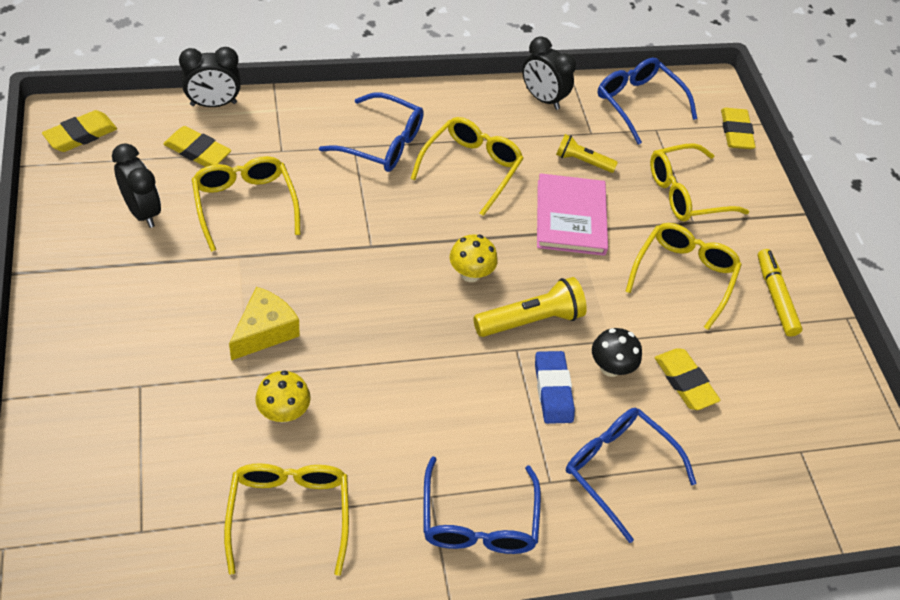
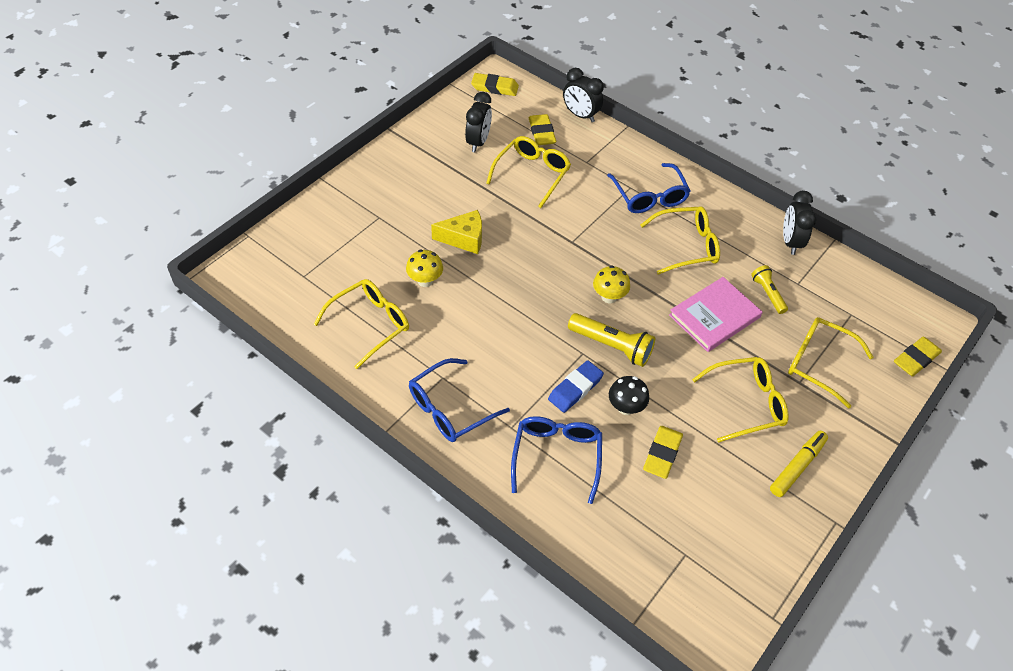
camera: 55 degrees right, 0 degrees up
(638, 103) = (860, 291): blue glasses -> none

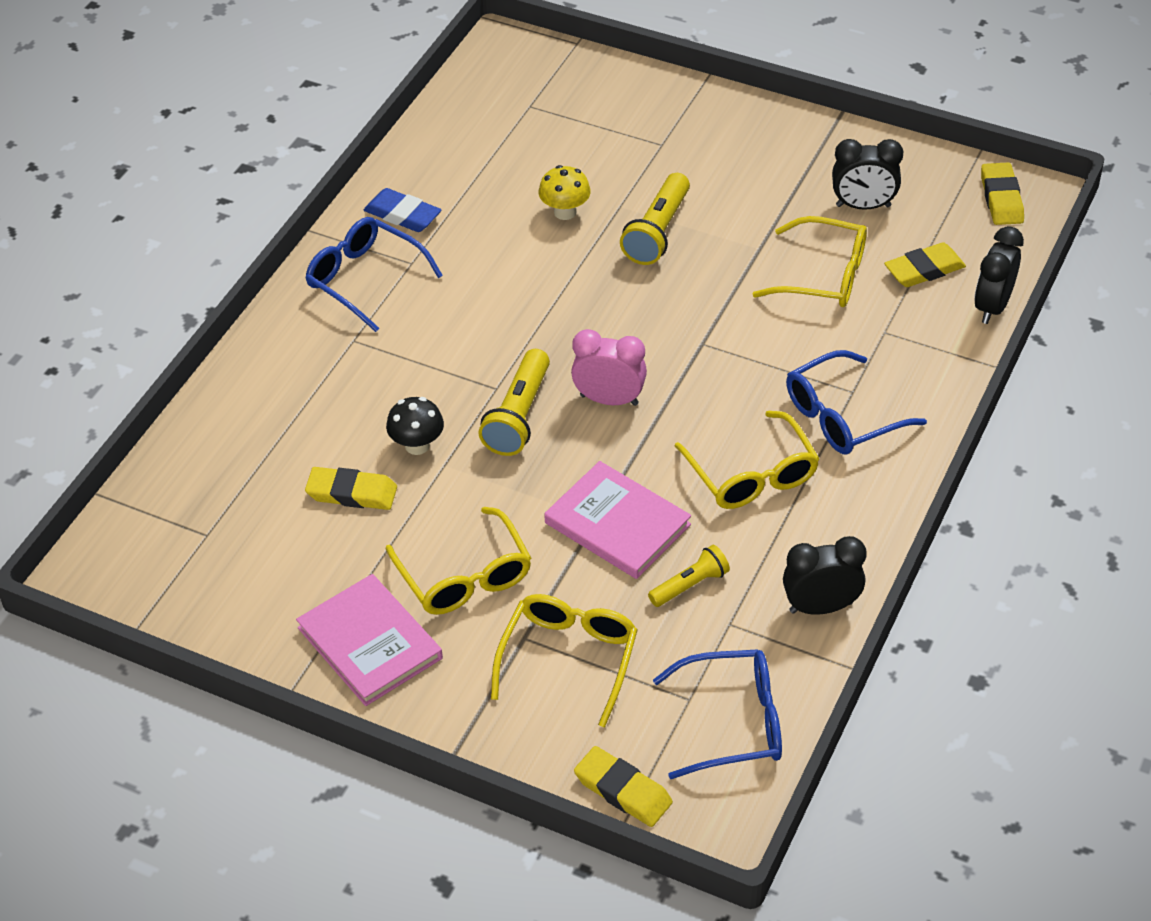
camera: 80 degrees right, 5 degrees down
(370, 324) = (473, 181): yellow glasses -> none
(464, 239) = (657, 232): yellow cheese -> yellow flashlight
(556, 456) = (320, 389): blue glasses -> blue glasses (733, 722)
(575, 389) = (432, 390): blue eraser -> blue eraser (402, 215)
(609, 297) = (609, 400): yellow mushroom -> pink clock
(797, 467) = (369, 643): yellow marker -> pink book

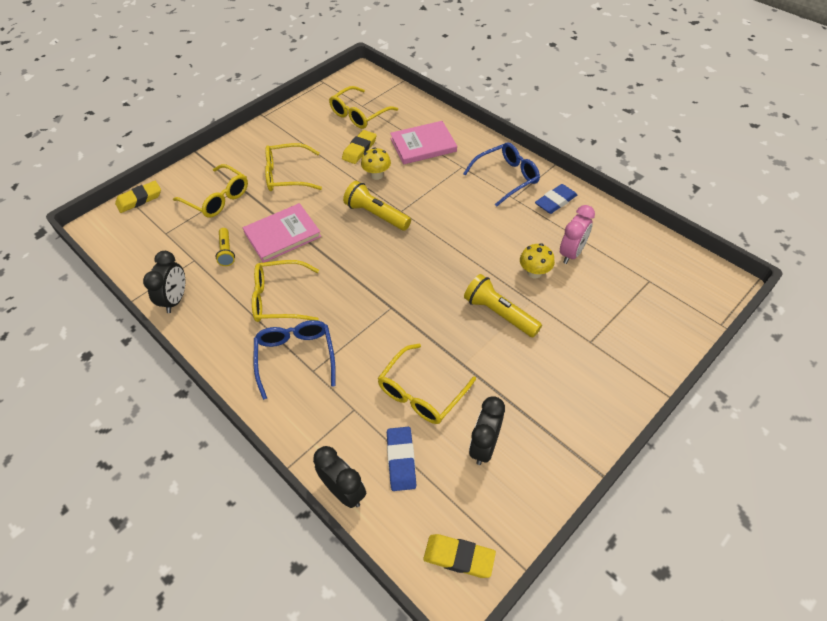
camera: 110 degrees right, 5 degrees up
(240, 529) = (359, 115): none -> yellow glasses
(369, 643) = (272, 141): pink book -> pink book (423, 145)
(417, 445) = (377, 175): black mushroom -> yellow mushroom
(609, 400) = (368, 253): pink clock -> pink clock (571, 253)
(733, 722) = (140, 245): blue glasses -> none
(924, 270) = (401, 460): yellow eraser -> blue eraser

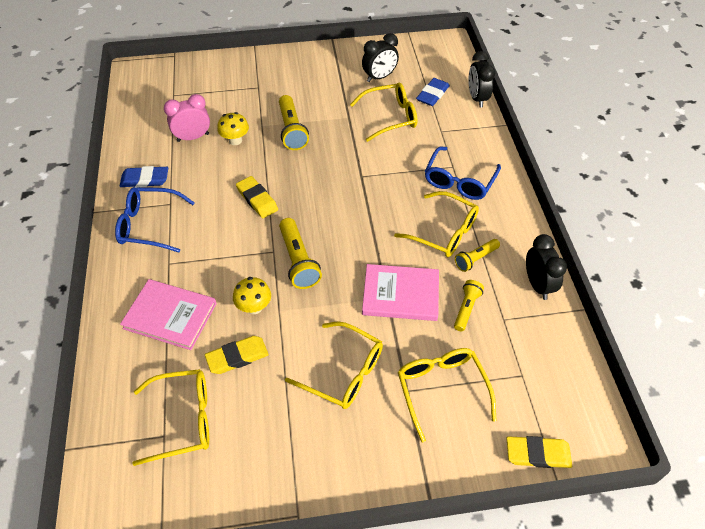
camera: 145 degrees left, 0 degrees up
(176, 299) = (537, 285): black clock -> black clock turned 120 degrees clockwise
(239, 291) = (475, 259): none -> yellow flashlight
(459, 557) = (436, 49): yellow eraser -> yellow eraser (257, 199)

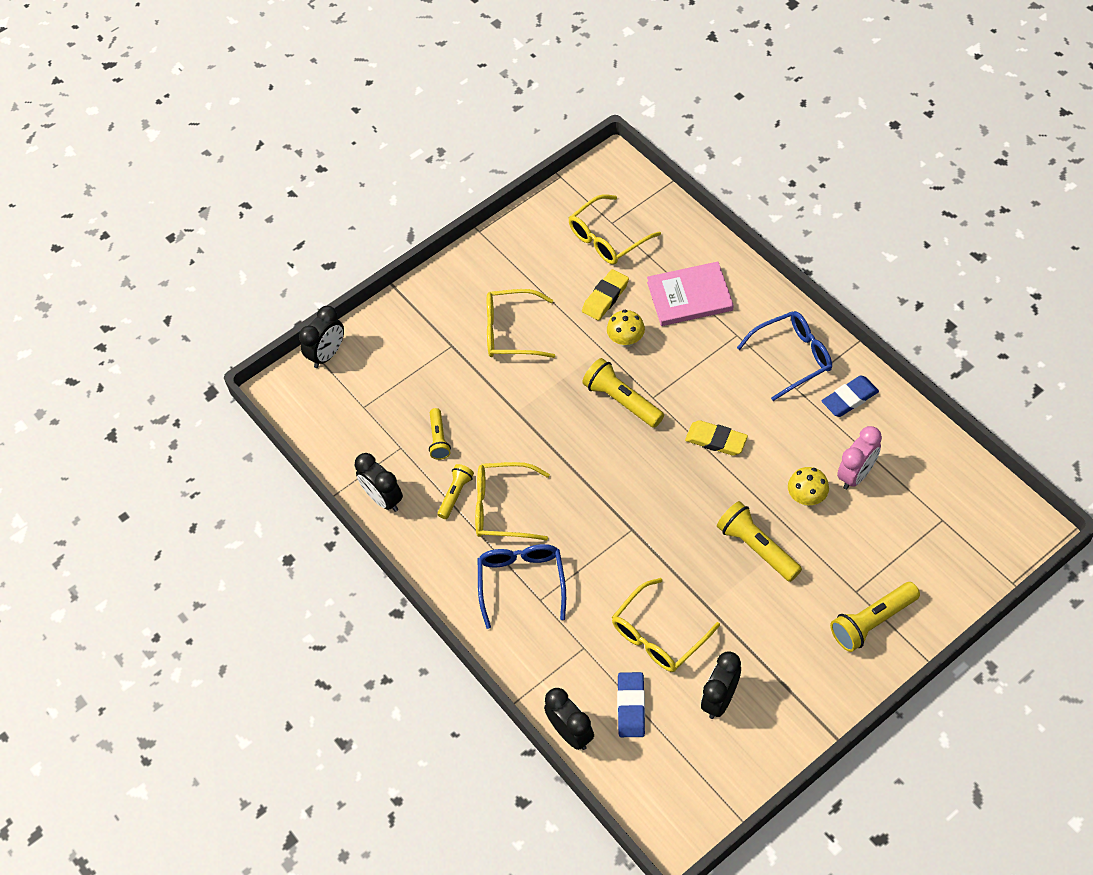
camera: 155 degrees right, 5 degrees up
(264, 72) = (872, 622): none -> yellow flashlight
(400, 294) = (506, 420): pink book -> none
(441, 389) = (424, 361): yellow glasses -> none
(537, 454) = (327, 354): yellow eraser -> black clock

